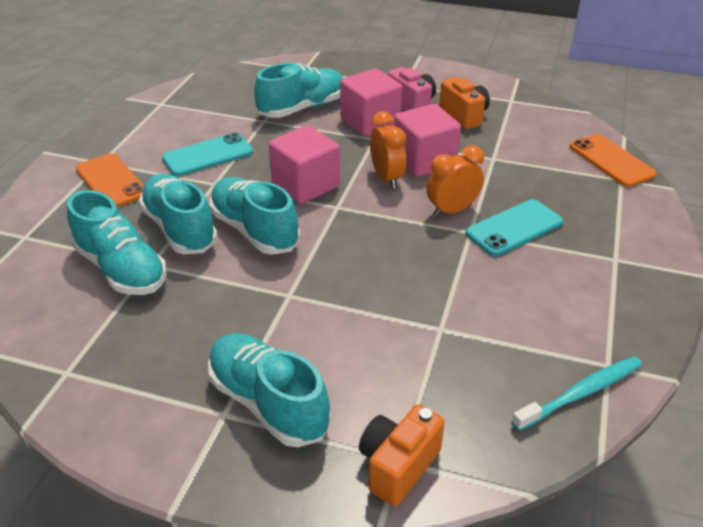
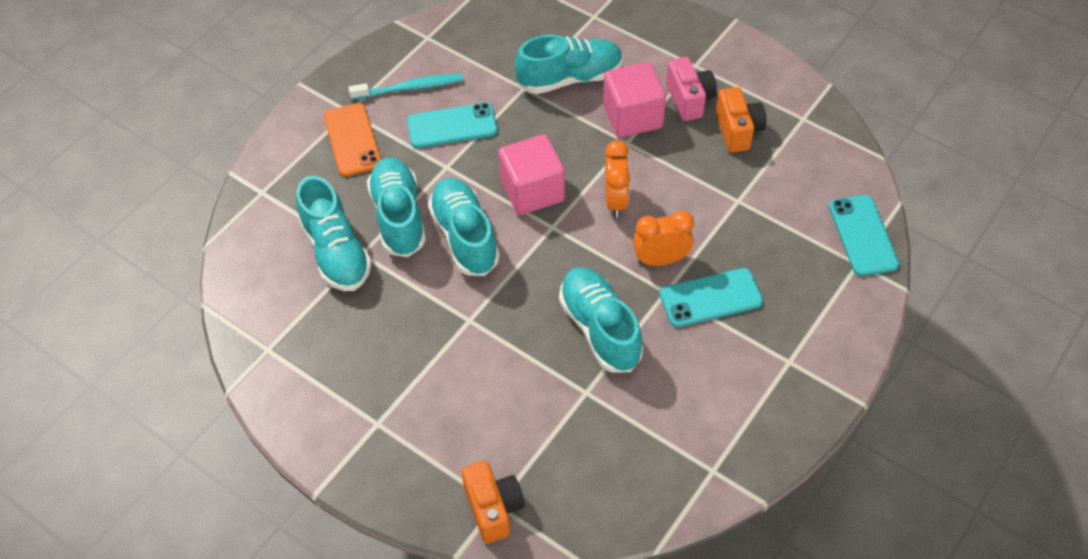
camera: 20 degrees right, 15 degrees up
(268, 403) = (415, 423): turquoise shoe -> turquoise shoe (600, 329)
(398, 466) = (493, 508): orange camera -> orange camera turned 105 degrees clockwise
(424, 161) = (664, 187): pink cube -> none
(581, 393) = (673, 490): turquoise toothbrush -> turquoise toothbrush (410, 88)
(611, 161) = (863, 235): orange phone -> turquoise phone

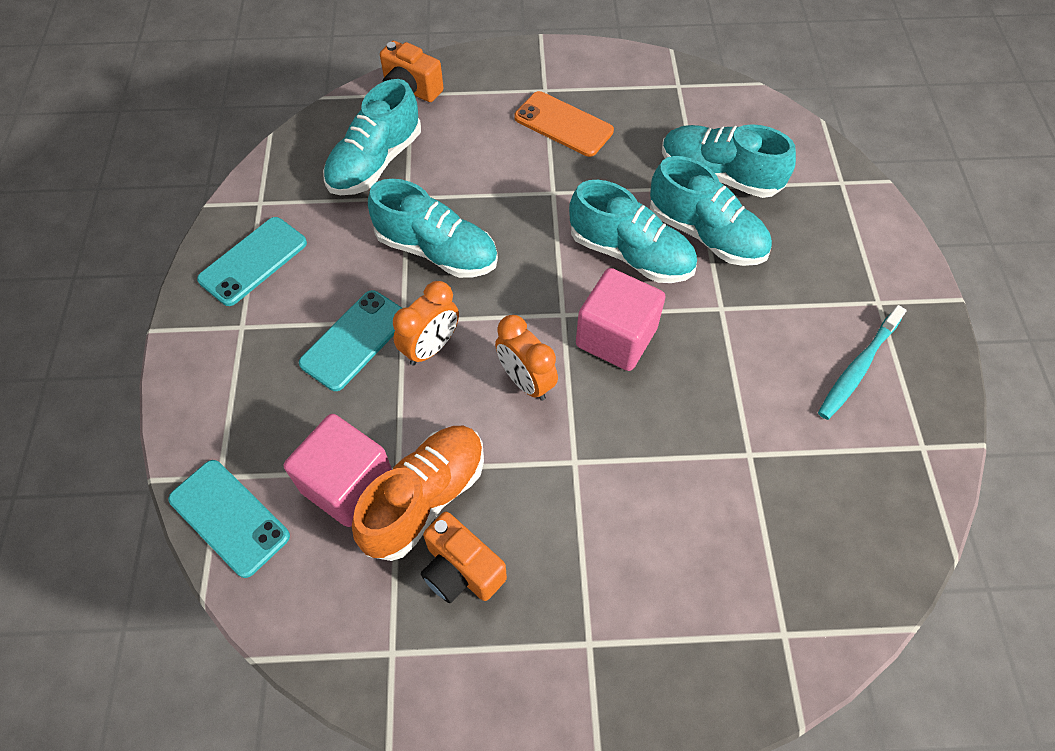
camera: 140 degrees right, 5 degrees up
(352, 140) = (835, 275): orange phone -> orange phone (563, 124)
(452, 126) = (766, 354): turquoise phone -> turquoise phone (253, 261)
(570, 78) = (715, 506): turquoise shoe -> turquoise shoe (375, 162)
(632, 117) = (597, 501): pink cube -> pink cube (347, 484)
(689, 100) = (553, 577): pink camera -> none
(733, 175) = (425, 498): none -> orange shoe

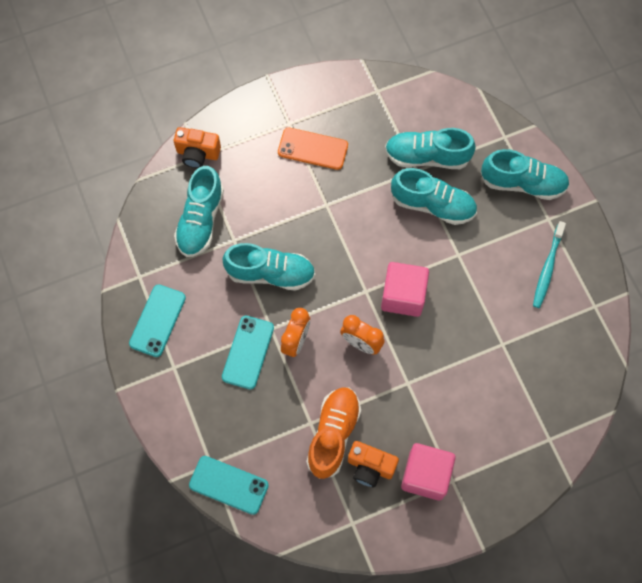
camera: 20 degrees left, 10 degrees up
(347, 484) = (286, 442): pink cube -> pink cube (425, 475)
(630, 254) = (391, 235): turquoise shoe -> turquoise shoe (522, 183)

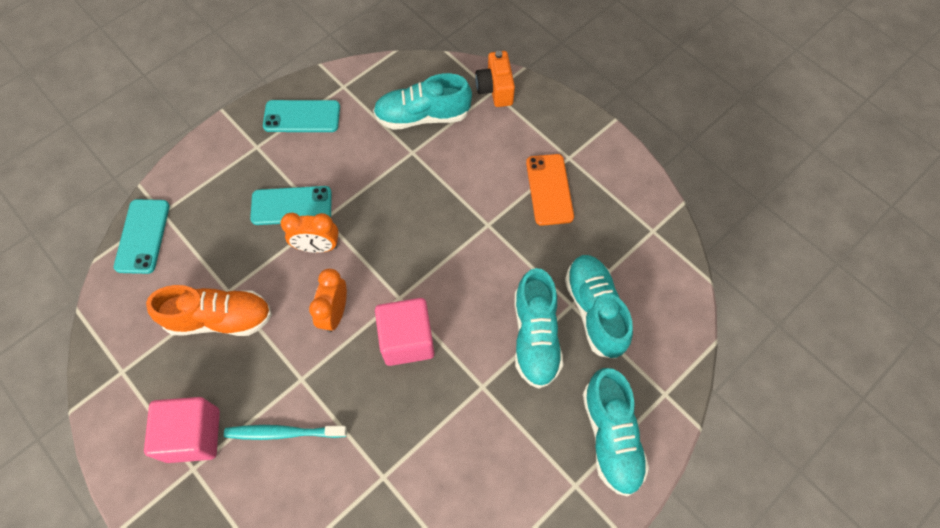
camera: 70 degrees right, 5 degrees down
(270, 273) = (387, 197): turquoise shoe -> none
(370, 467) = (190, 370): orange camera -> none
(547, 268) = (506, 505): turquoise toothbrush -> turquoise toothbrush (283, 432)

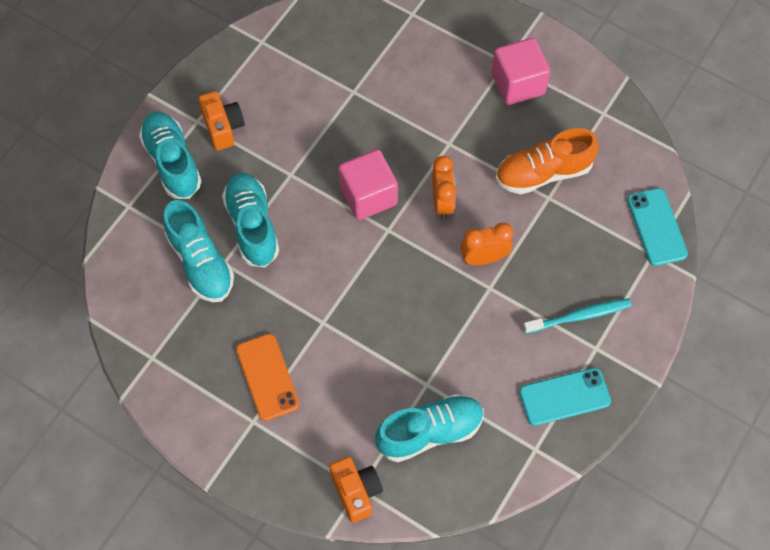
camera: 165 degrees right, 0 degrees up
(283, 432) = (446, 102): turquoise toothbrush -> turquoise toothbrush (579, 316)
(291, 206) = (528, 292): turquoise phone -> none
(546, 468) = (223, 127): none -> orange camera

